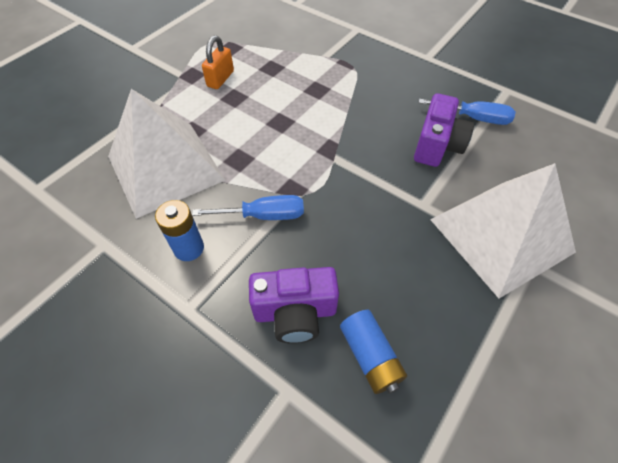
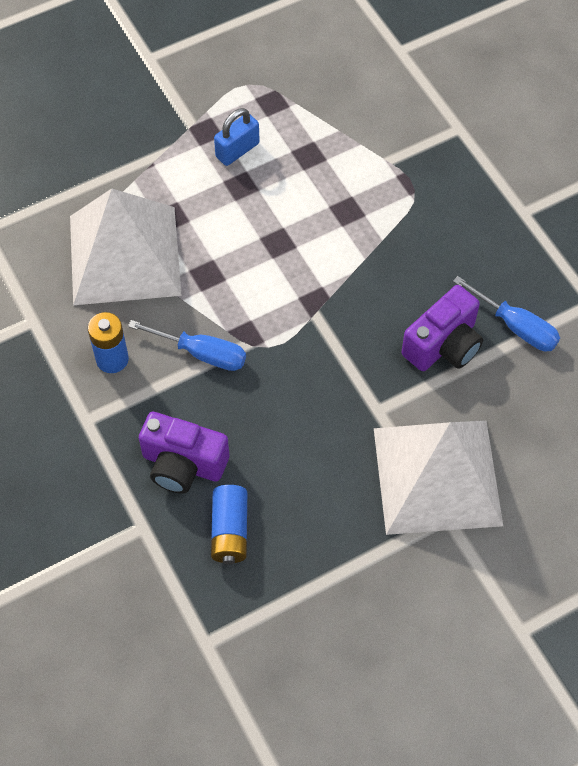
camera: 25 degrees right, 5 degrees up
(220, 79) = (237, 150): orange padlock -> blue padlock

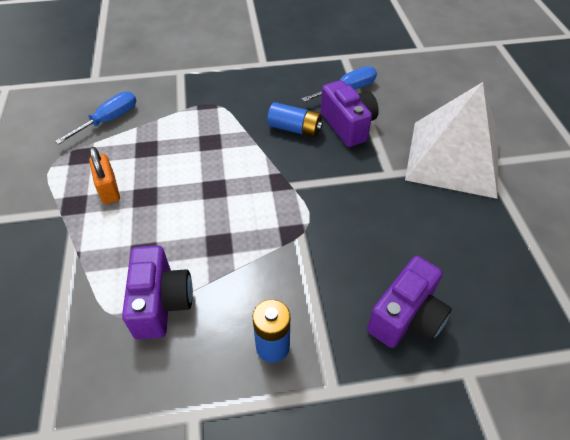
camera: 70 degrees left, 10 degrees down
(124, 255) = (161, 303): white pyramid -> purple camera
(201, 353) = (296, 270): blue screwdriver -> blue screwdriver (109, 120)
(230, 531) = (481, 299): blue battery -> blue battery (294, 129)
(237, 150) = (109, 189): blue padlock -> orange padlock

